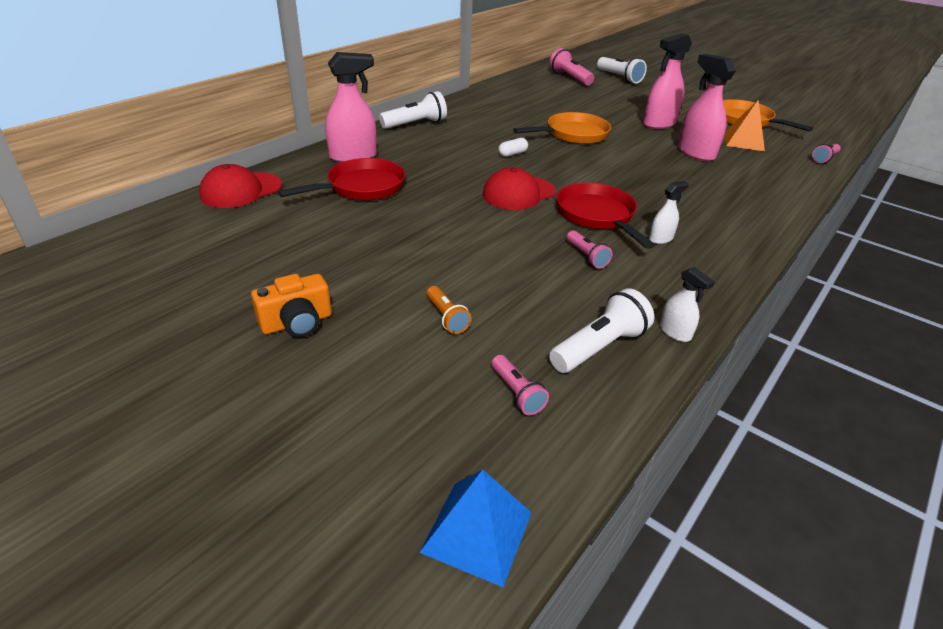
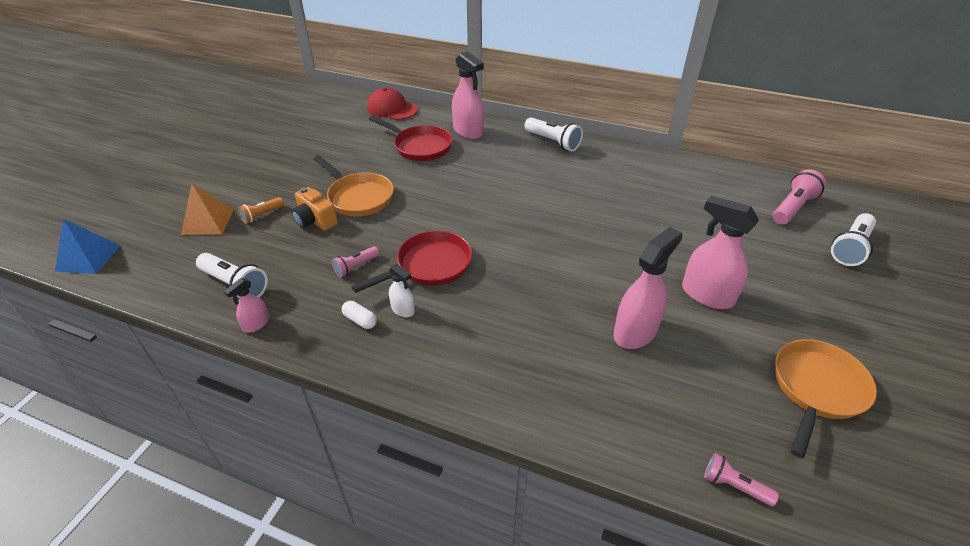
camera: 75 degrees right, 5 degrees up
(297, 323) = (250, 167): orange camera -> orange camera (315, 220)
(512, 154) = (529, 201): white capsule -> white capsule (360, 320)
(517, 393) = (188, 255): pink flashlight -> none
(518, 193) = (450, 216): red cap -> none
(573, 134) = (609, 231): orange pan -> orange pan (358, 197)
(675, 332) = (256, 324): white spray bottle -> pink spray bottle
(744, 141) = (721, 383): orange pyramid -> orange pyramid (208, 221)

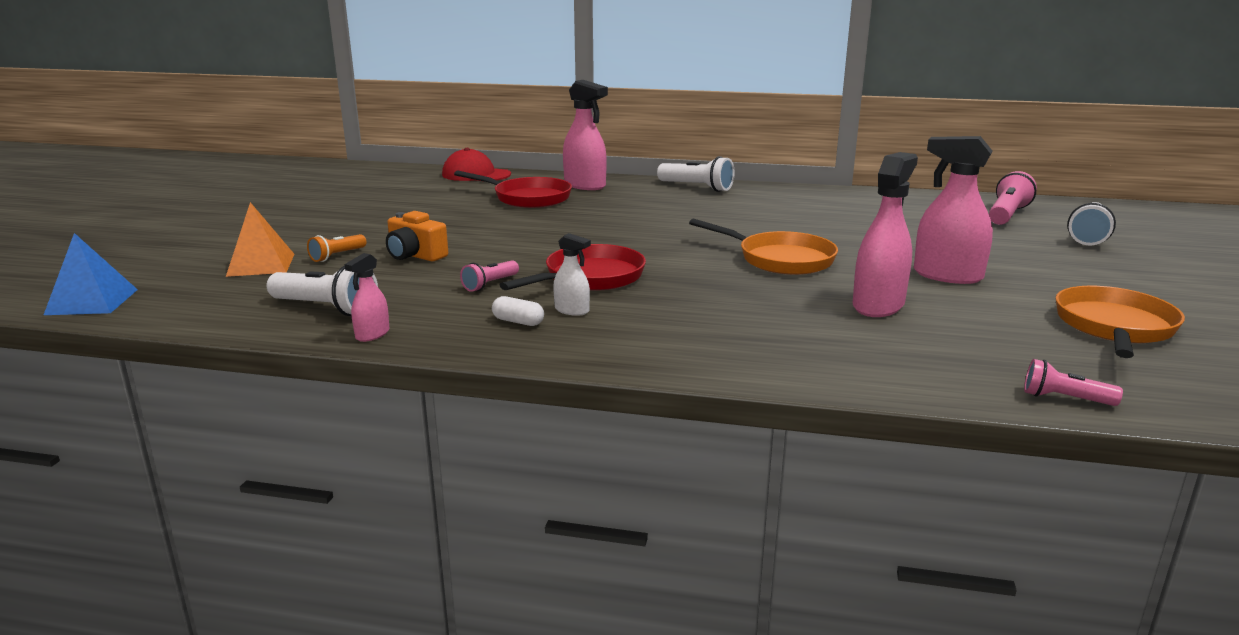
camera: 10 degrees left, 20 degrees down
(358, 197) = (465, 236): orange pan -> orange pan (780, 259)

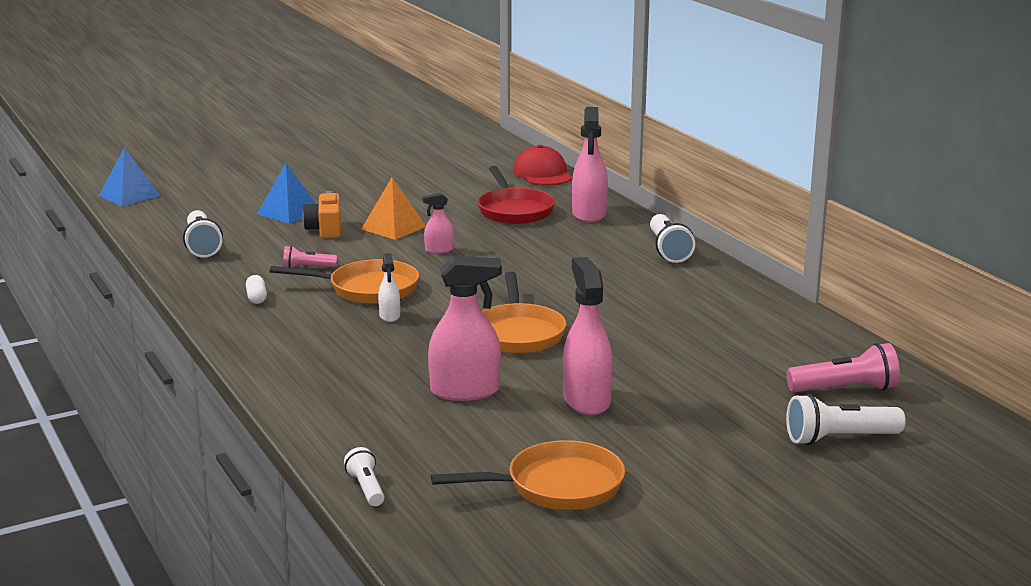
camera: 50 degrees right, 0 degrees up
(261, 265) = (242, 202): orange pyramid -> orange pyramid (393, 227)
(337, 256) = (289, 212): orange flashlight -> blue pyramid
(372, 334) = (182, 271): pink spray bottle -> pink spray bottle (439, 250)
(572, 310) = (299, 304): white spray bottle -> white spray bottle (389, 316)
(590, 278) = (367, 289): red pan -> orange pan
(1064, 399) = (366, 488): pink flashlight -> white flashlight

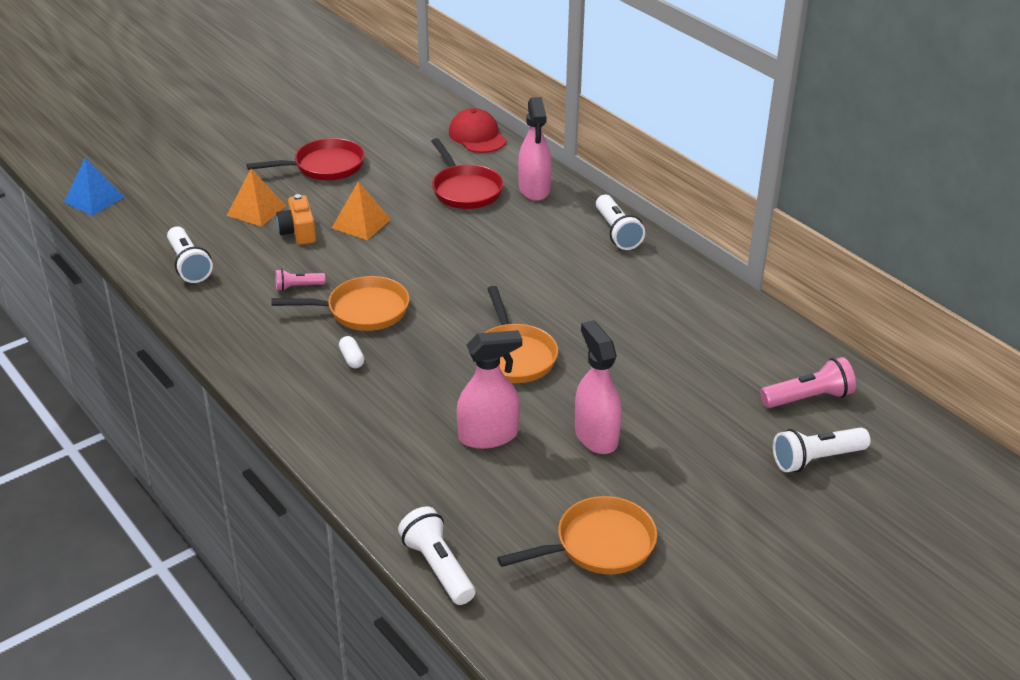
camera: 10 degrees left, 15 degrees up
(256, 298) = (263, 332): white capsule -> white capsule (352, 359)
(289, 212) = (256, 210): blue pyramid -> orange pyramid
(366, 488) = (438, 567): white flashlight -> white flashlight, size x1.68
(373, 186) = (324, 166): none -> red pan
(389, 316) = (393, 345): white spray bottle -> none
(439, 250) = (412, 251): pink spray bottle -> none

